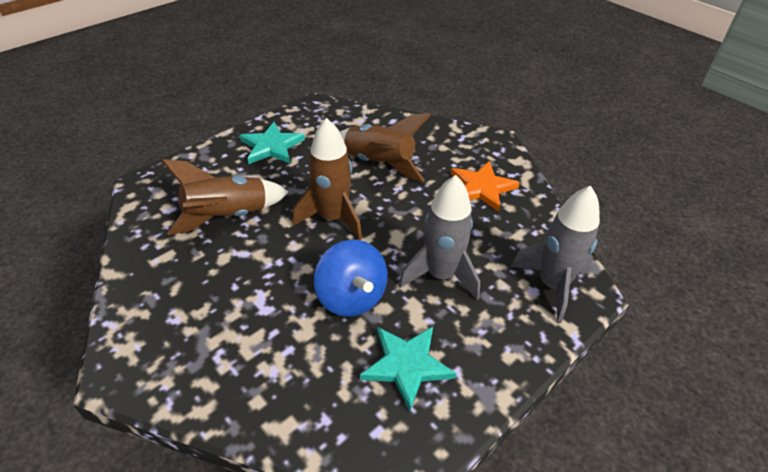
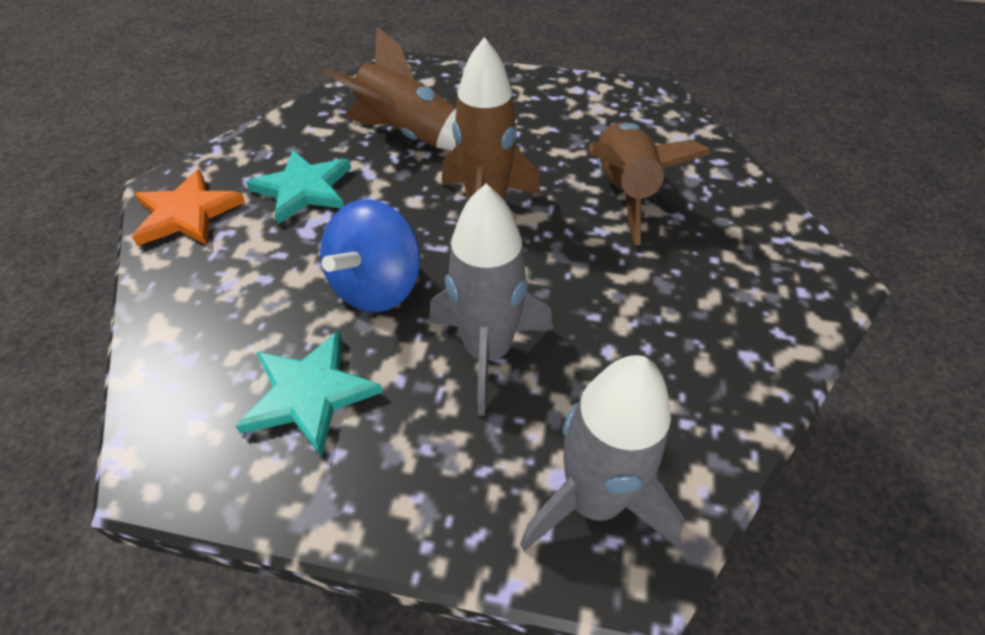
camera: 55 degrees right, 5 degrees up
(272, 146) = (544, 103): turquoise star -> turquoise star (304, 189)
(482, 188) = (705, 312): orange star -> orange star (187, 213)

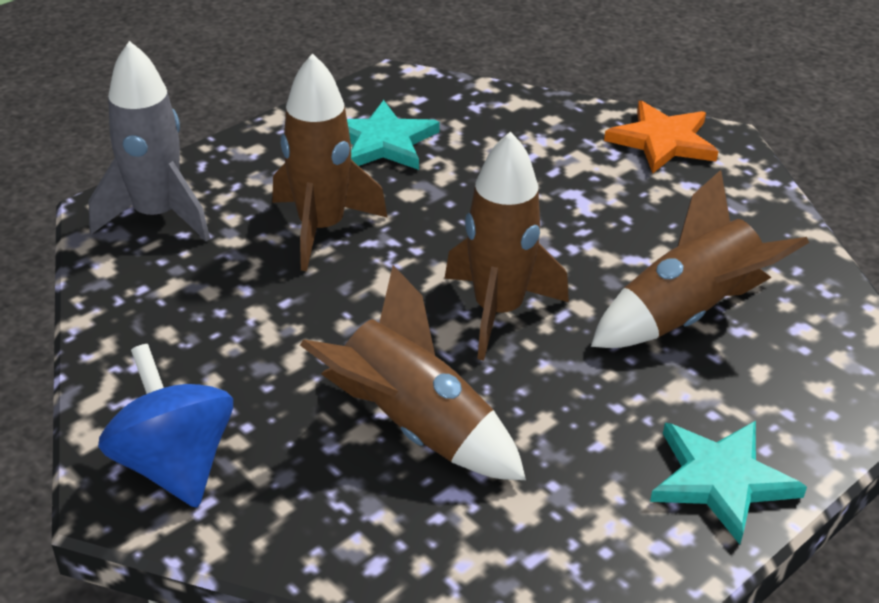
camera: 125 degrees right, 10 degrees down
(304, 189) = (642, 210): turquoise star -> turquoise star (721, 480)
(377, 287) = (455, 204): blue spinning top -> blue spinning top (174, 464)
(487, 352) = (321, 228): grey rocket -> brown rocket

